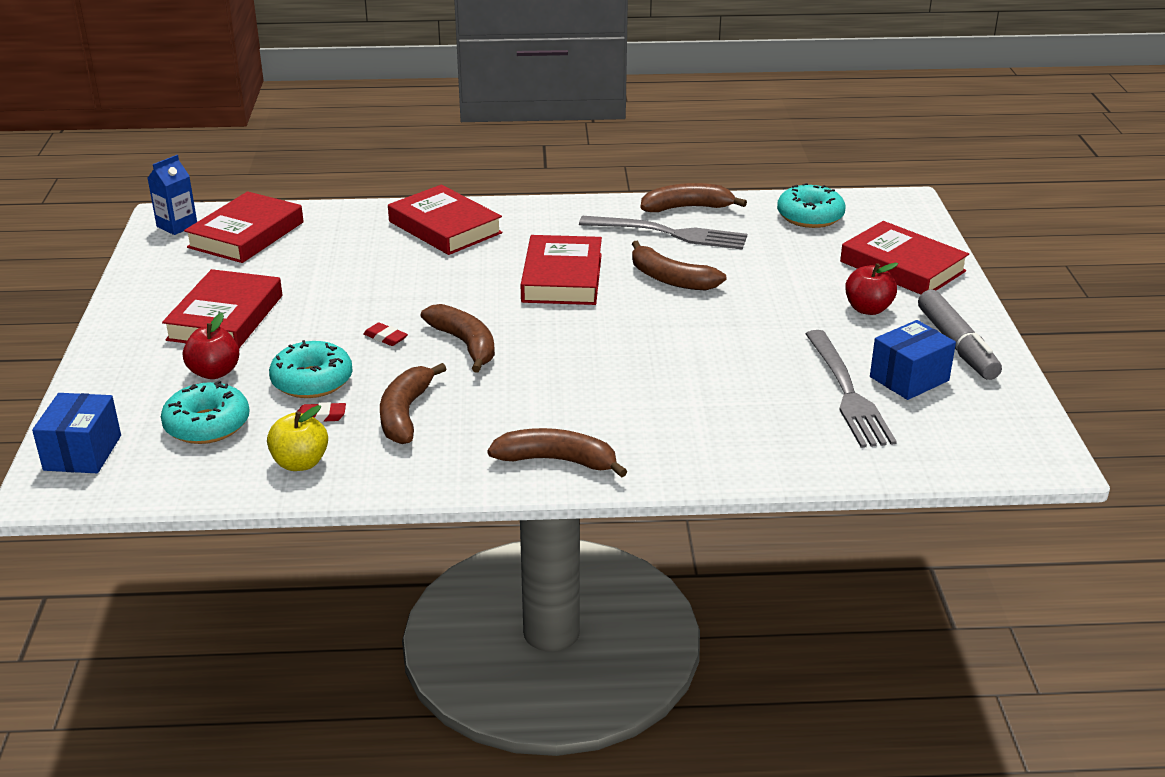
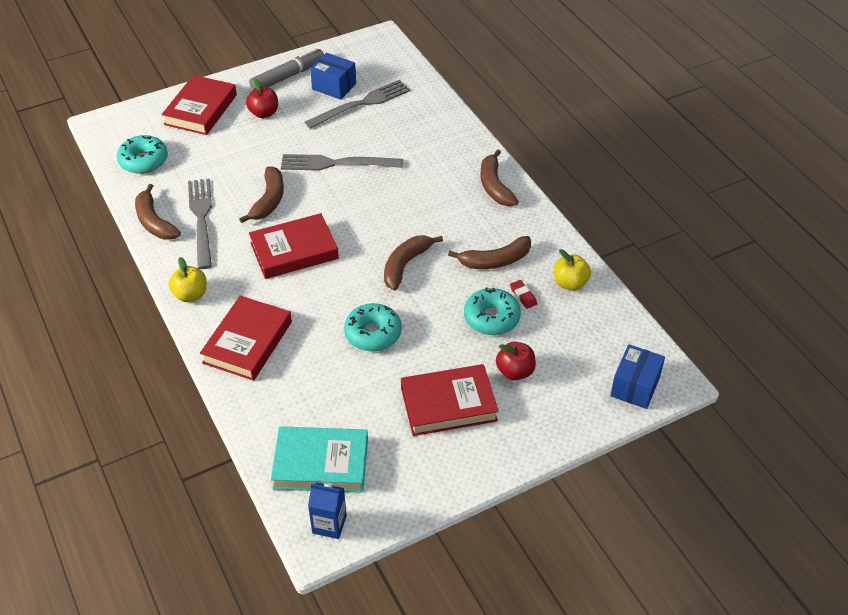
camera: 115 degrees left, 15 degrees up
(83, 453) = (635, 386): blue box -> blue box turned 45 degrees counterclockwise
(207, 425) = (568, 343): turquoise donut -> turquoise donut (373, 333)
(246, 235) = (321, 463): red book -> turquoise book
(385, 337) = (421, 306): red eraser -> none
(547, 210) = (190, 295): none -> yellow apple
(713, 339) = (335, 163): none -> grey fork

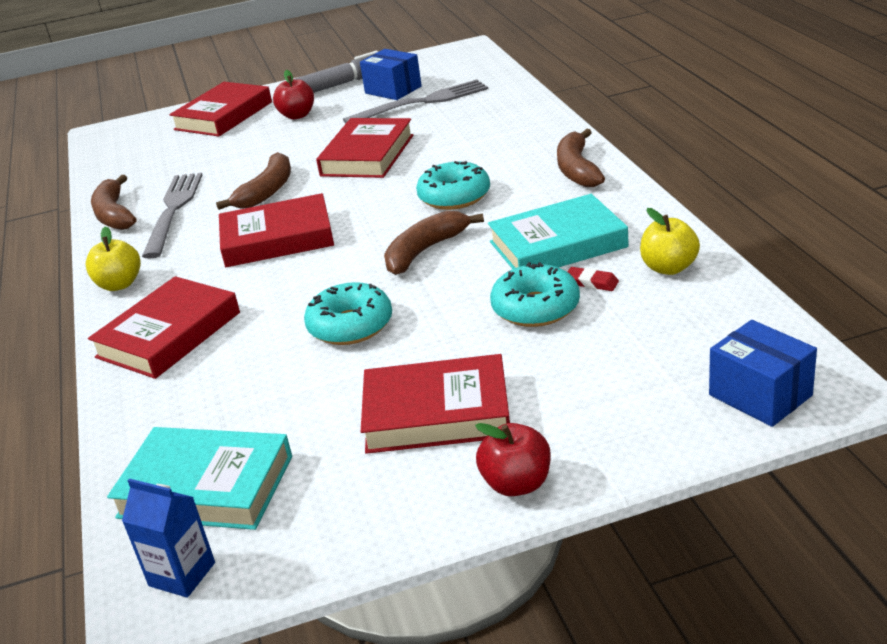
camera: 15 degrees right, 15 degrees down
(143, 161) = (133, 161): turquoise donut -> turquoise donut (454, 196)
(335, 163) = (367, 155): grey fork -> red book
(495, 261) = (558, 245): brown banana -> turquoise book
(515, 371) = (556, 373): red apple -> red apple (516, 484)
(523, 296) = (591, 282): red eraser -> red eraser turned 45 degrees counterclockwise
(635, 386) = (760, 395): blue box -> blue box turned 75 degrees counterclockwise

